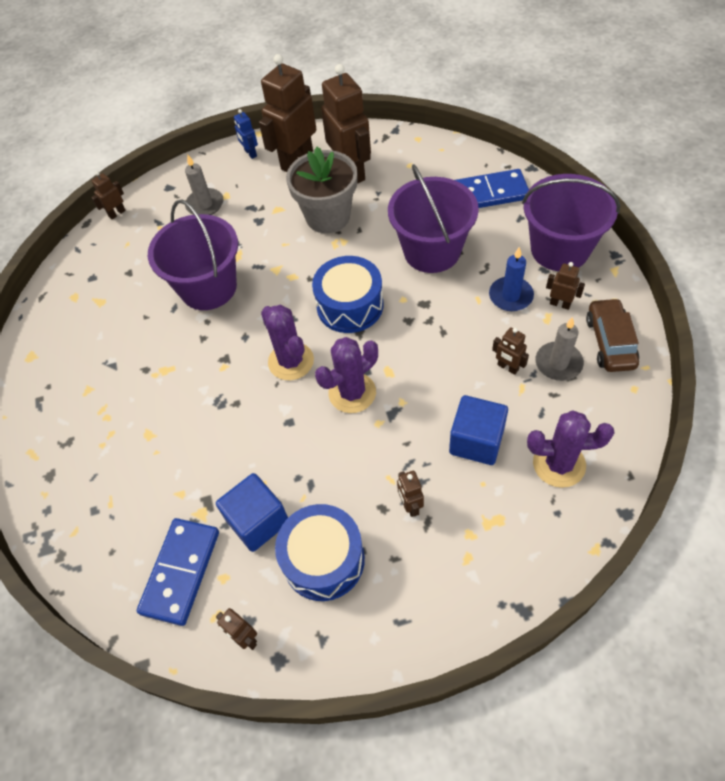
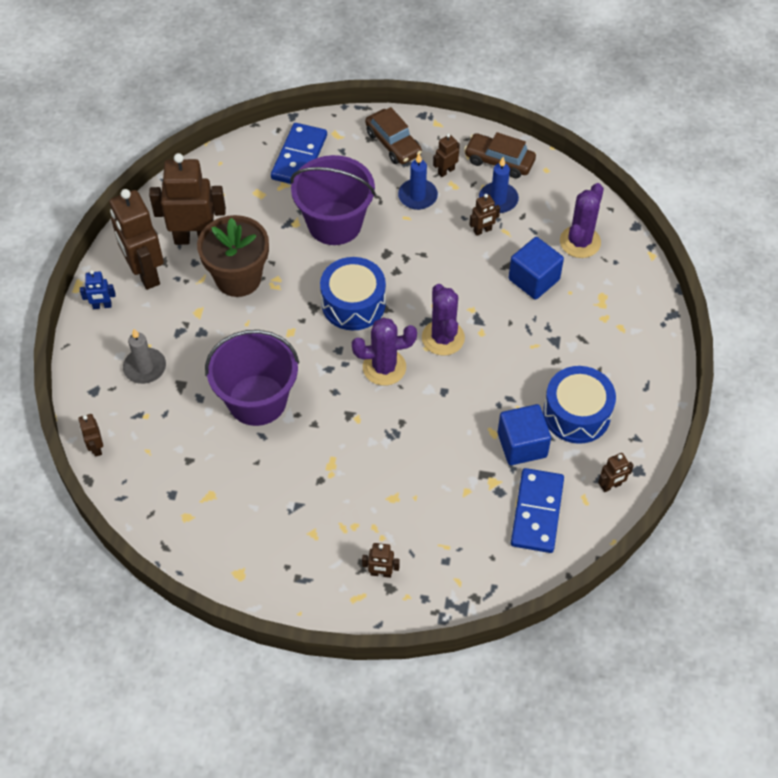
camera: 70 degrees left, 0 degrees up
(180, 572) = (537, 512): blue domino -> blue domino turned 60 degrees clockwise
(328, 216) = (238, 278): grey flower pot -> brown flower pot
(410, 505) = (563, 342): brown robot -> brown robot (381, 573)
(558, 363) = (498, 199): grey candle -> blue candle
(560, 249) = (393, 143): purple bucket -> brown car

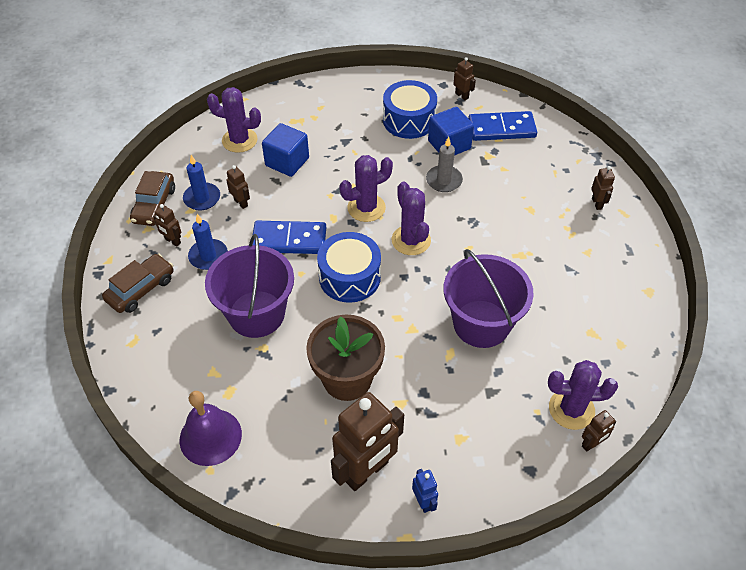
camera: 105 degrees left, 5 degrees down
(136, 444) = (571, 409): none -> purple cactus
(145, 367) = (484, 430): grey candle -> grey candle (444, 180)
(194, 238) = (305, 436): brown robot -> none
(221, 176) = (210, 436): none -> purple bell
(299, 157) = (171, 367): blue domino -> blue domino (289, 240)

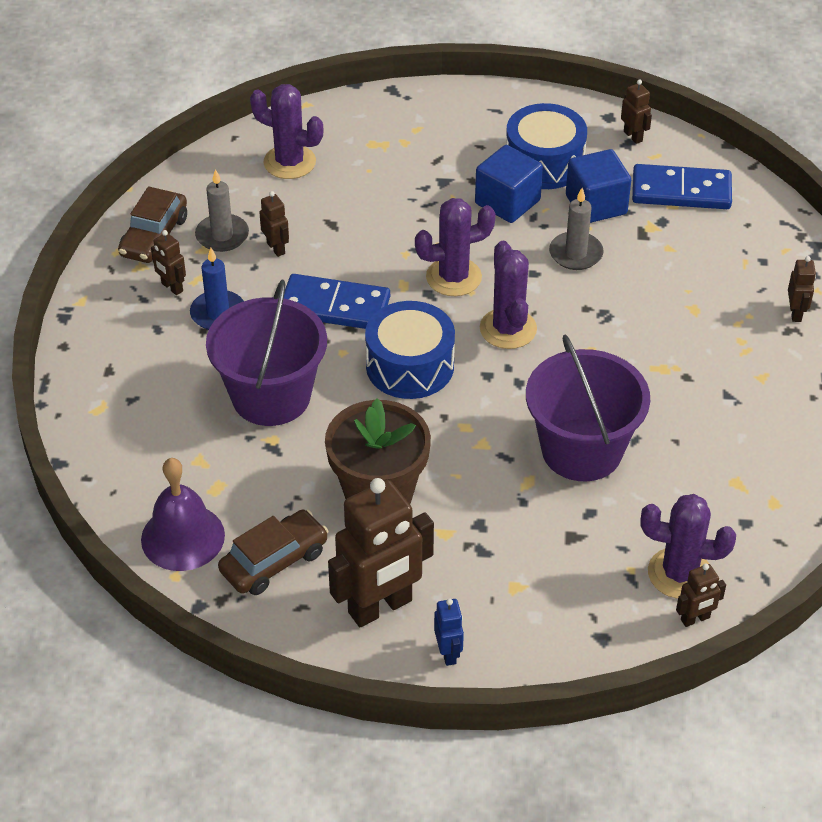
camera: 10 degrees right, 5 degrees down
(141, 289) = (119, 344): brown car -> brown car (274, 561)
(202, 198) = (222, 235): blue candle -> grey candle
(287, 162) = (352, 200): blue cube -> blue cube (507, 202)

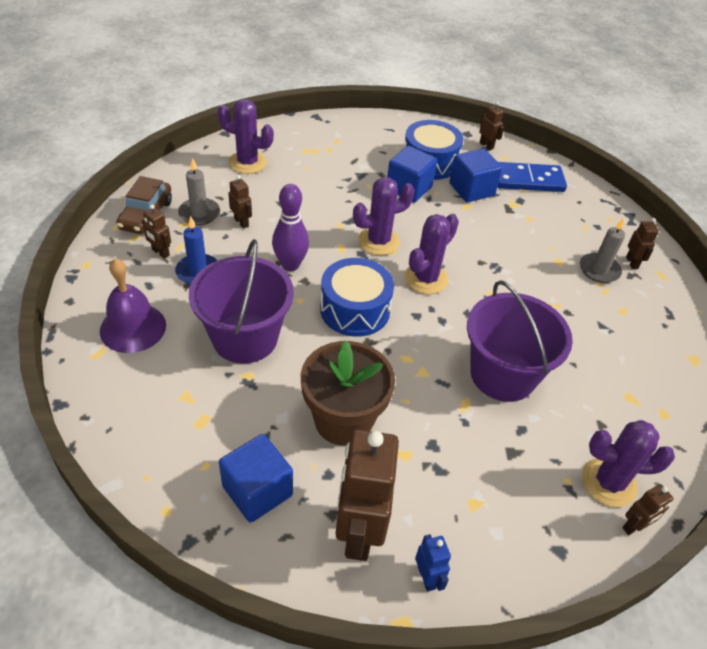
camera: 10 degrees left, 0 degrees up
(183, 537) = (172, 471): purple bell -> purple bell (133, 327)
(274, 561) = (257, 491): brown car -> blue cube
(334, 306) = (290, 265): blue domino -> purple bowling pin
(380, 607) = (358, 532): brown robot -> brown robot turned 135 degrees clockwise
(508, 329) = (426, 279): purple cactus -> purple cactus turned 60 degrees clockwise
(575, 253) = (464, 223): grey candle -> grey candle (599, 270)

